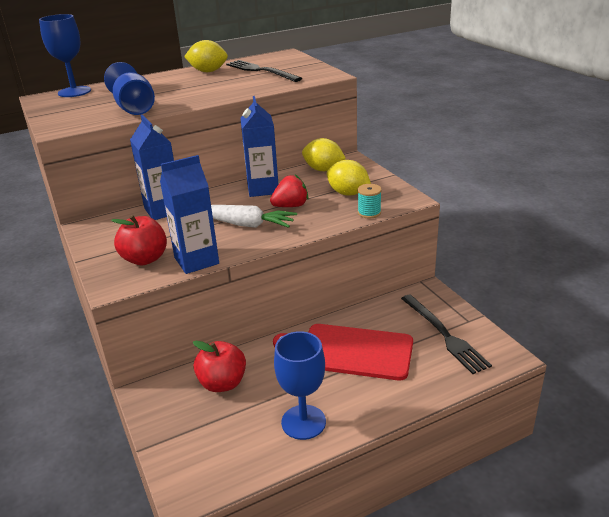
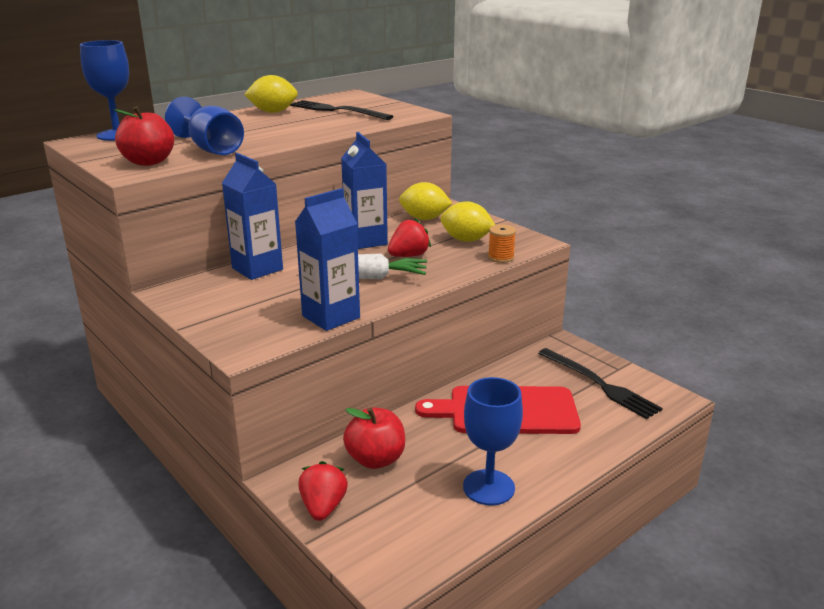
camera: 15 degrees left, 5 degrees down
(145, 259) = (266, 320): red apple -> red apple (148, 162)
(163, 421) = (323, 507): none -> red strawberry
(369, 213) = (501, 257): turquoise spool -> orange spool

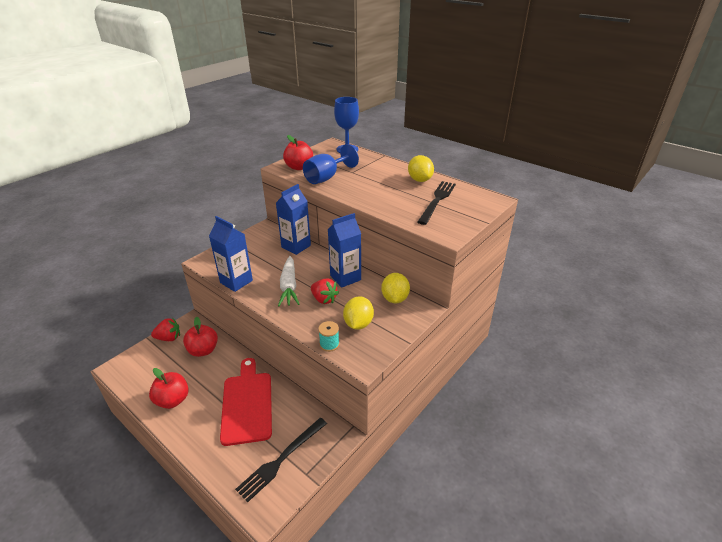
camera: 80 degrees right, 10 degrees up
(488, 487) = (173, 400): blue goblet -> red apple
(501, 257) = (329, 344): orange spool -> turquoise spool

